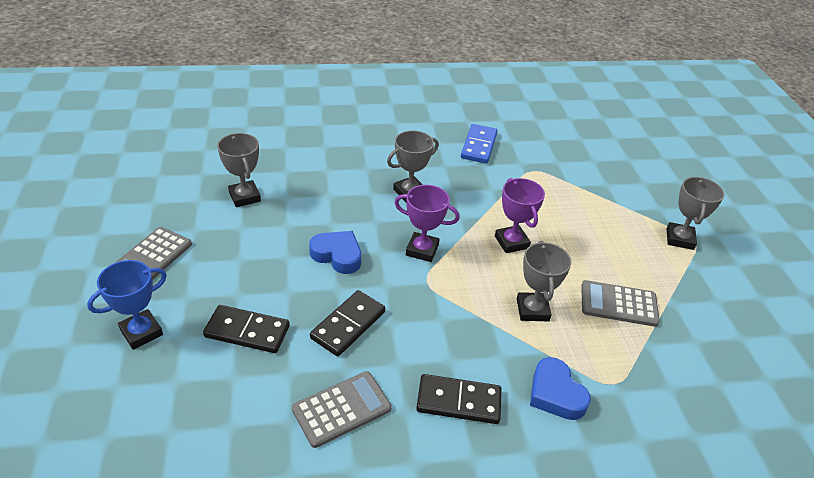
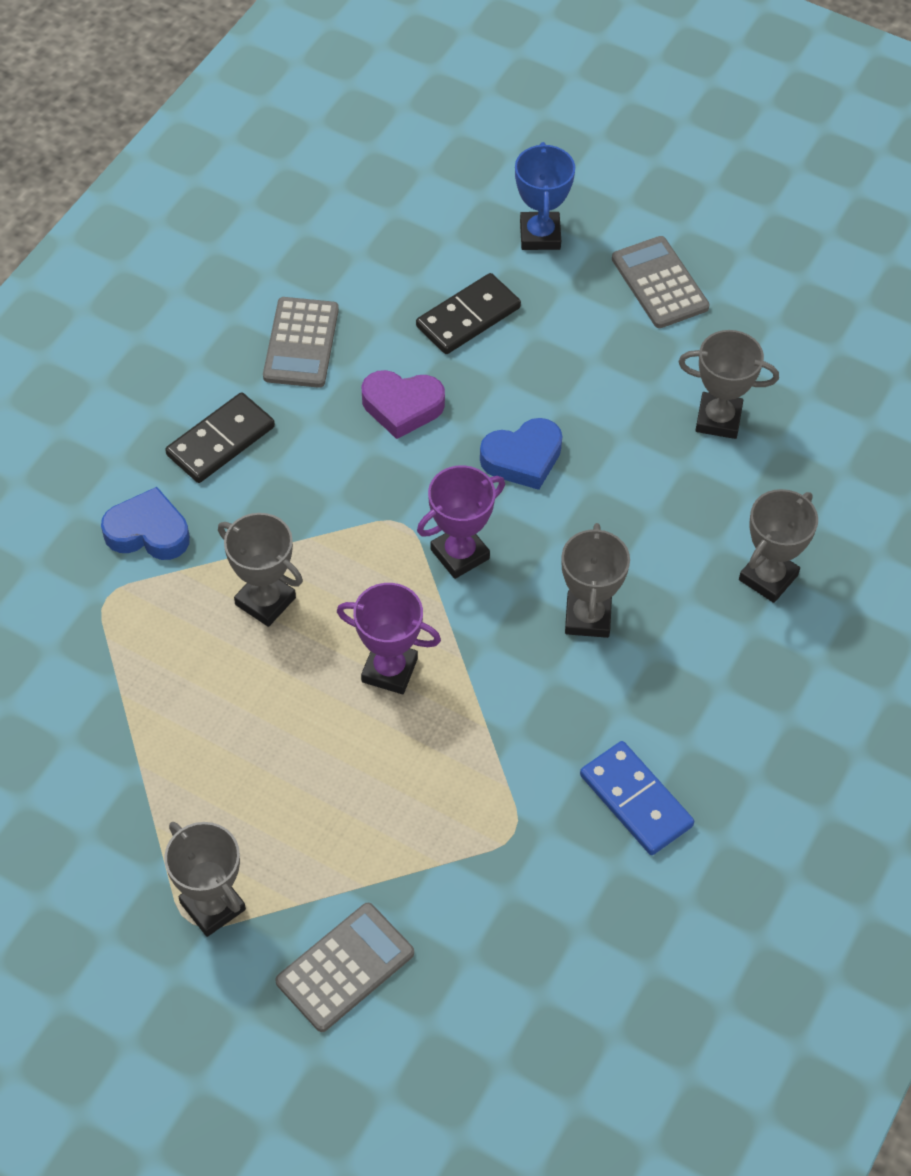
camera: 130 degrees right, 15 degrees up
(330, 150) = (768, 577): none -> grey trophy
(348, 325) = (402, 407): black domino -> purple heart
(618, 304) = (189, 706): grey calculator -> grey calculator (345, 967)

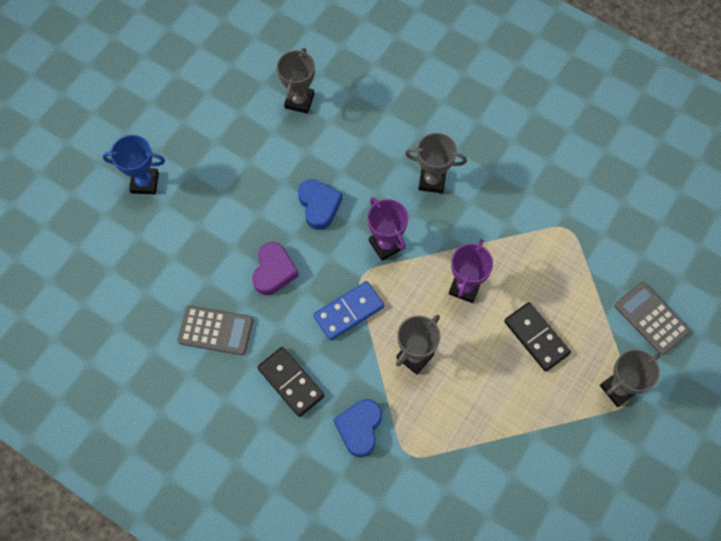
camera: 85 degrees left, 10 degrees up
(468, 317) = (206, 229): black domino -> black domino (536, 338)
(636, 800) = (547, 168): blue domino -> blue domino (348, 311)
(659, 283) = (193, 120): grey calculator -> none
(768, 577) = (409, 90): grey trophy -> none

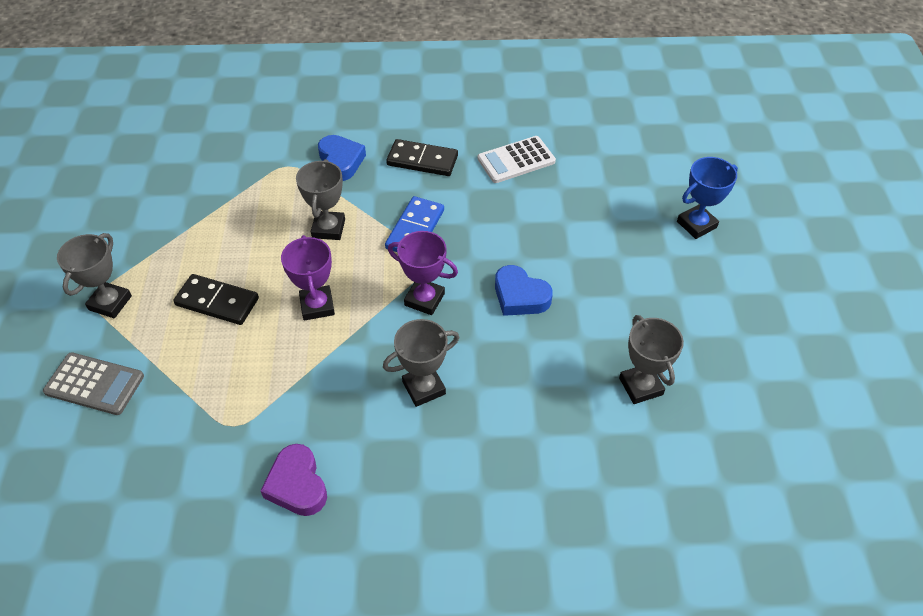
camera: 145 degrees right, 15 degrees down
(216, 330) = (516, 160): grey calculator -> white calculator
(274, 271) = (510, 223): purple heart -> purple heart (297, 485)

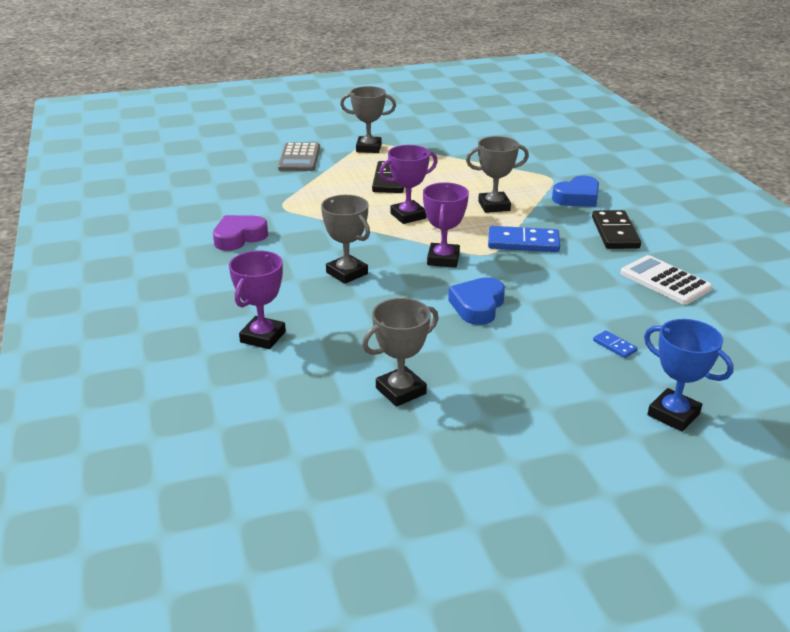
camera: 75 degrees right, 20 degrees down
(528, 486) = (263, 337): none -> purple trophy
(604, 225) = (614, 346): none -> blue domino

